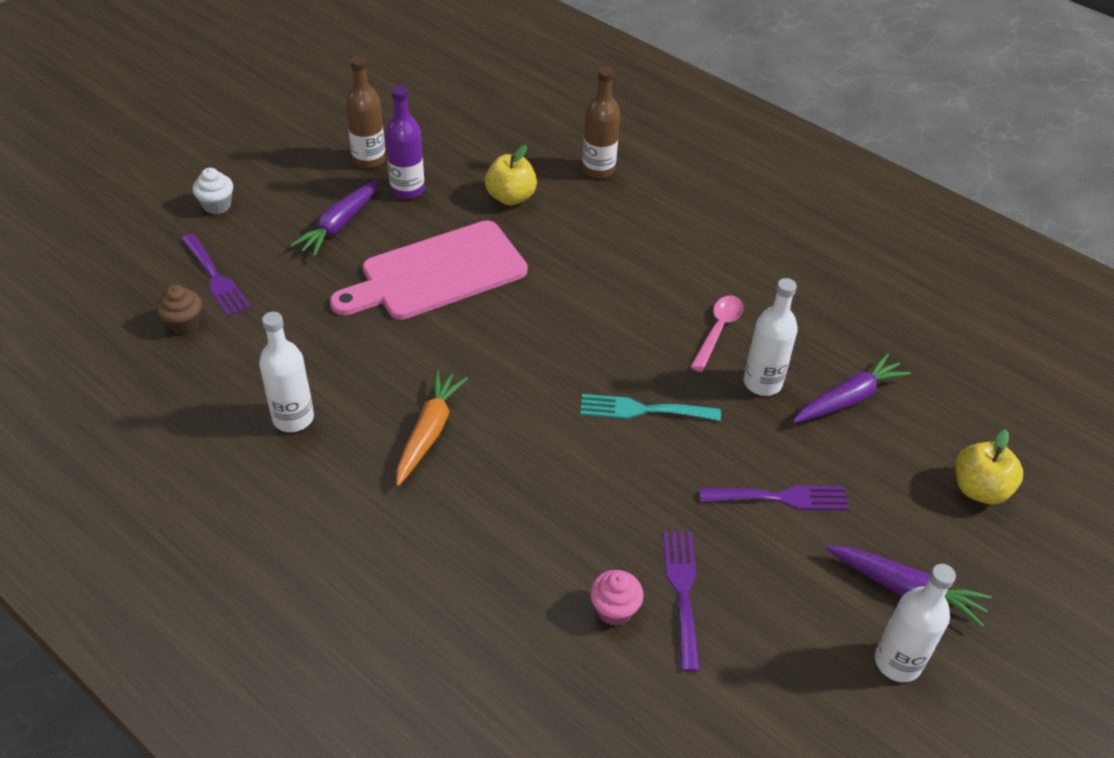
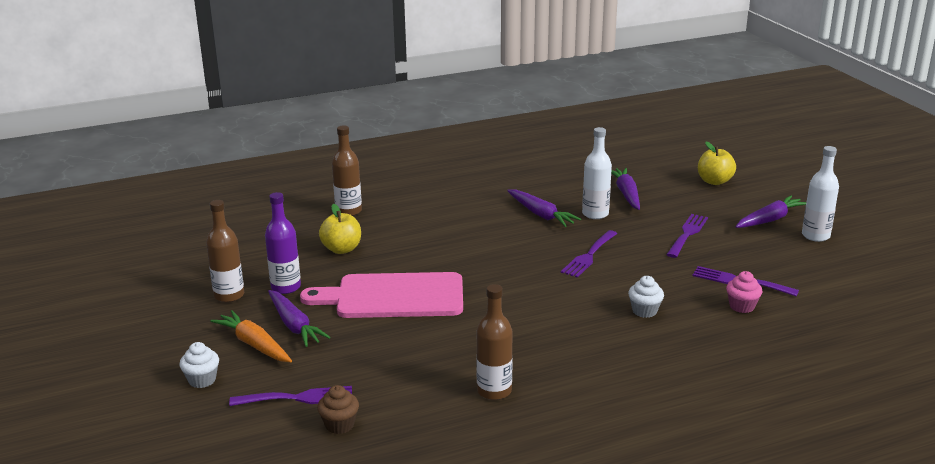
camera: 60 degrees left, 20 degrees down
(293, 418) = (494, 391): white bottle -> brown bottle
(429, 432) = (551, 336): orange carrot -> orange carrot (254, 344)
(437, 273) = (393, 296): pink cutting board -> pink cutting board turned 90 degrees clockwise
(538, 505) = (644, 311): none -> white cupcake
(642, 410) = (589, 256): turquoise fork -> purple fork
(718, 331) = (541, 214): pink spoon -> purple carrot

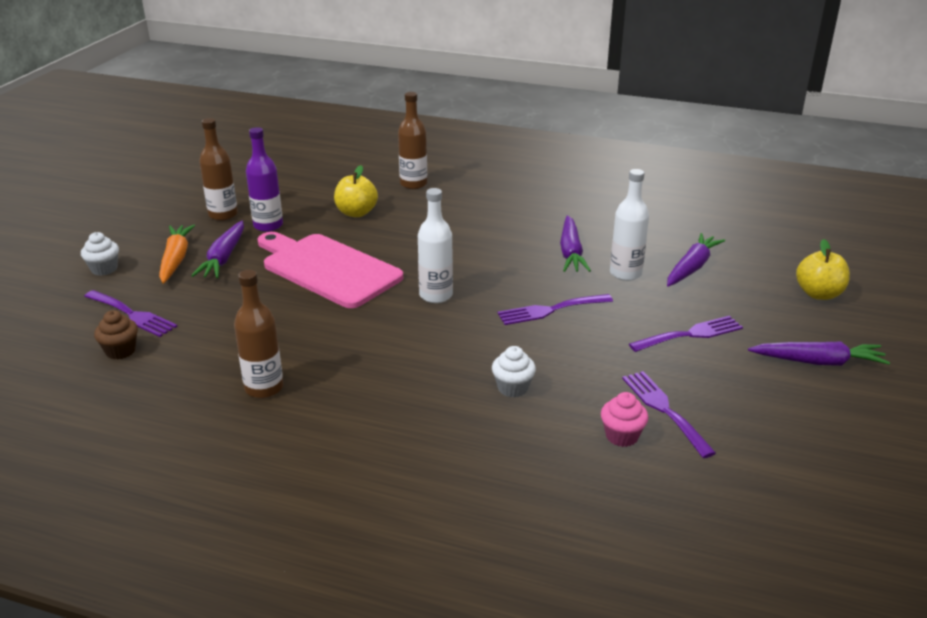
camera: 40 degrees right, 5 degrees up
(815, 236) = (848, 405): white bottle -> white bottle (436, 295)

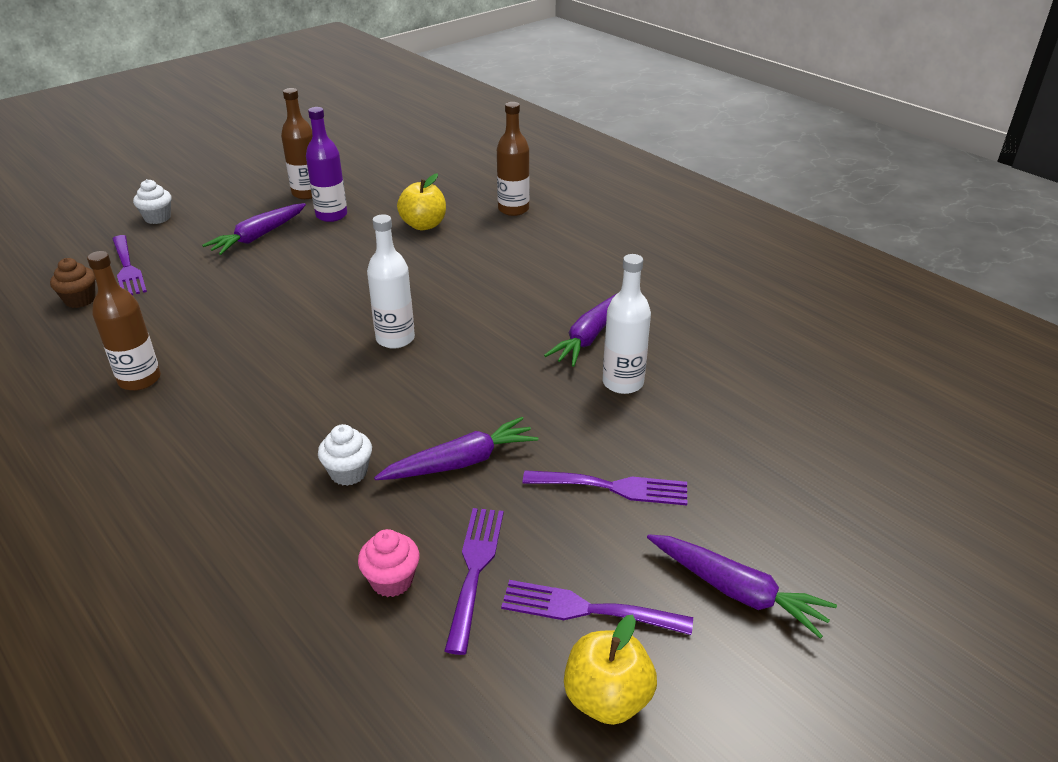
camera: 30 degrees right, 5 degrees up
(176, 259) = (220, 226): orange carrot -> none
(327, 269) = (331, 276): pink cutting board -> none
(550, 310) = (489, 397): purple fork -> purple fork (586, 609)
(692, 267) = (712, 403): purple carrot -> purple carrot (461, 462)
(818, 294) = (844, 497): yellow apple -> yellow apple (607, 698)

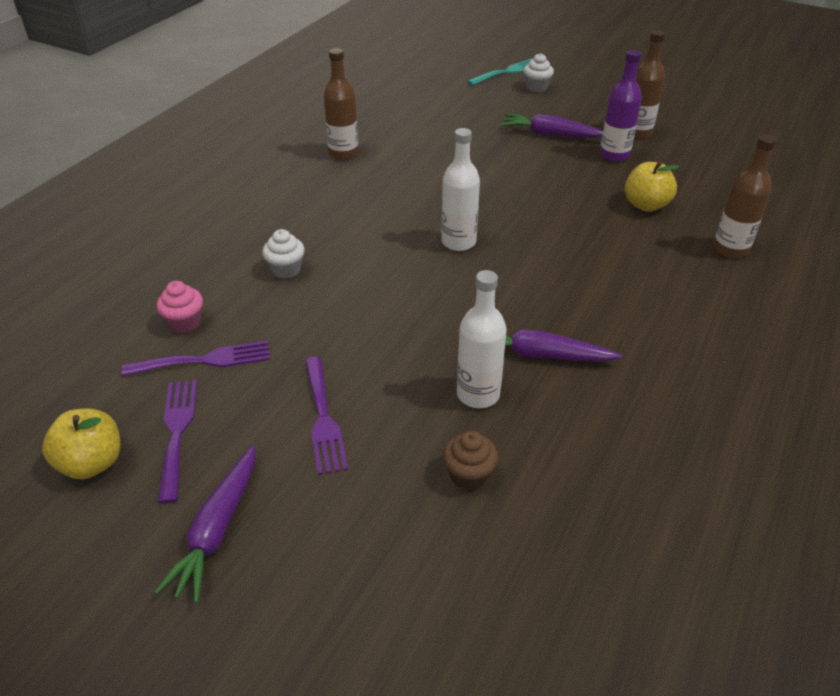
camera: 70 degrees right, 5 degrees up
(80, 300) = (414, 100): brown cupcake -> brown cupcake (469, 475)
(100, 225) = (508, 72): none -> turquoise fork
(127, 268) = (463, 101): purple fork -> none
(461, 462) = (319, 321): purple carrot -> none

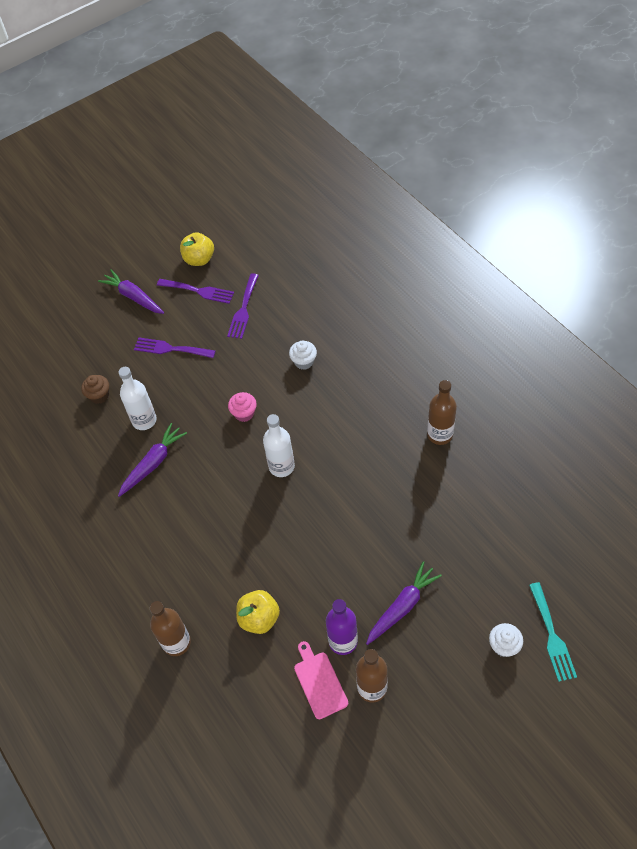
camera: 120 degrees right, 15 degrees up
(185, 323) = (280, 305): pink cupcake -> pink cupcake (244, 413)
(663, 157) = (319, 682): none -> pink cutting board

